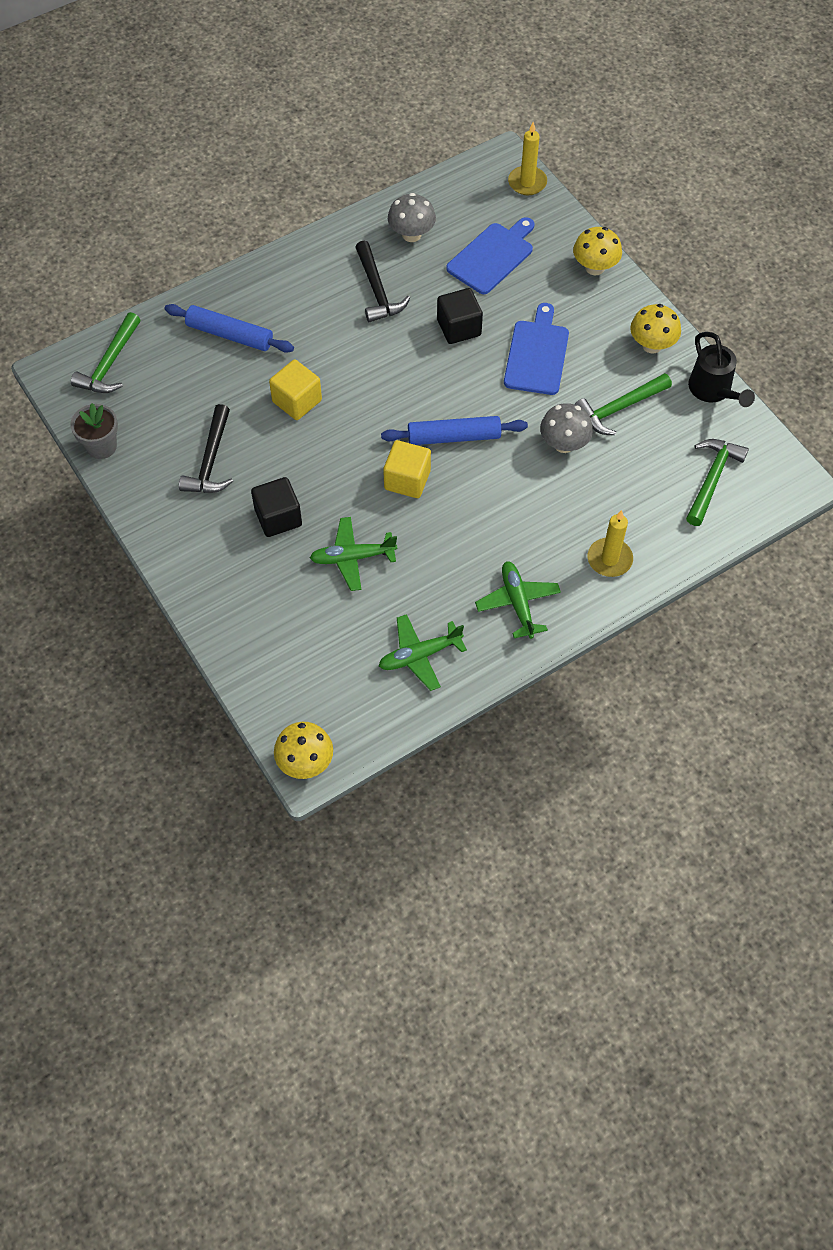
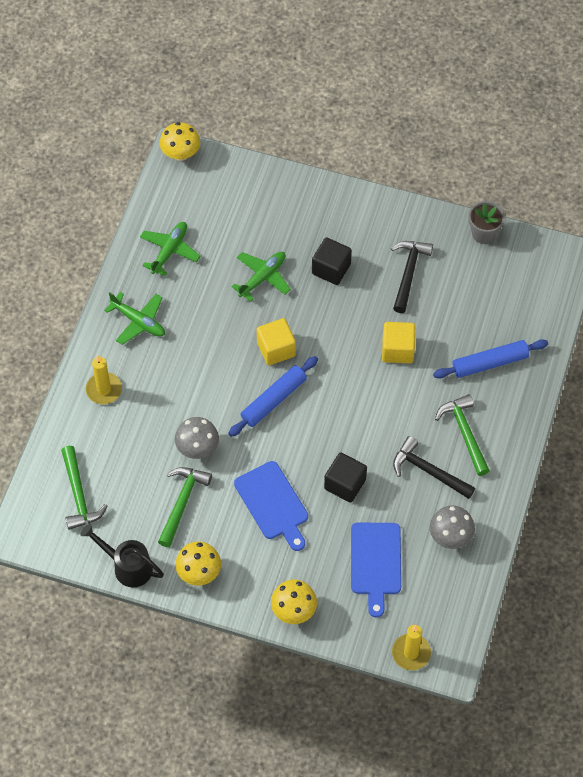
camera: 140 degrees right, 0 degrees up
(110, 364) = (541, 287): green hammer -> green hammer (464, 433)
(211, 461) = (408, 273): black hammer -> black hammer turned 45 degrees clockwise

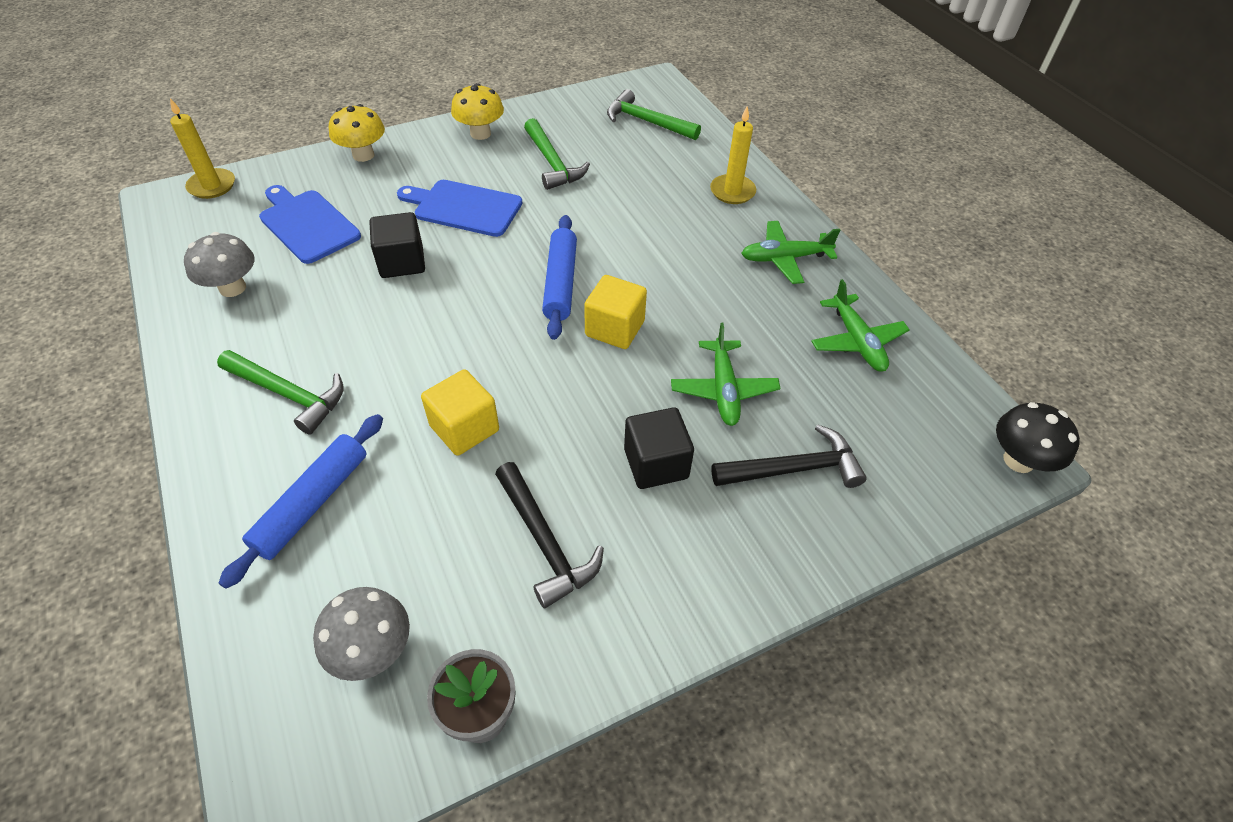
camera: 135 degrees right, 10 degrees down
(127, 566) = (547, 107): black watering can -> none
(181, 154) = (1018, 460): yellow mushroom -> black mushroom
(197, 448) = (588, 203): grey mushroom -> grey mushroom (373, 650)
(428, 471) = (309, 328): black hammer -> black hammer (794, 469)

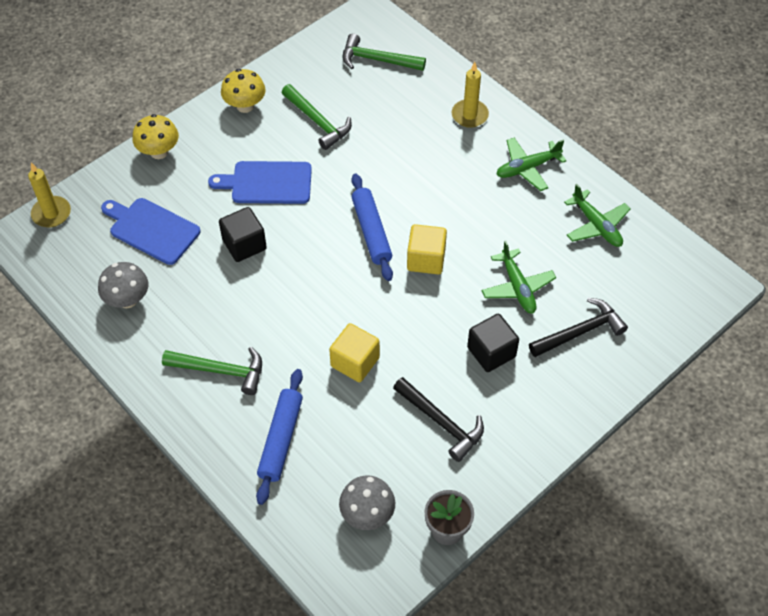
camera: 15 degrees left, 5 degrees up
(1018, 460) = (719, 287): black mushroom -> none

